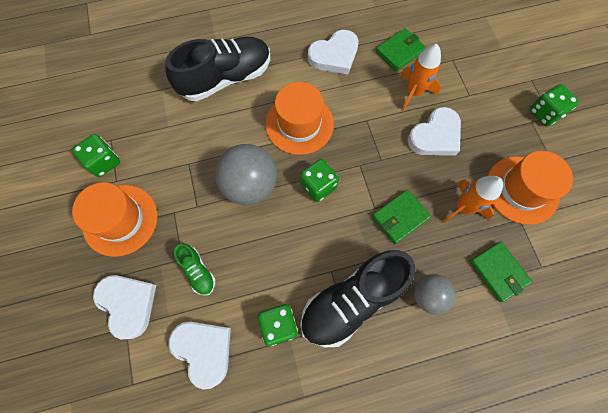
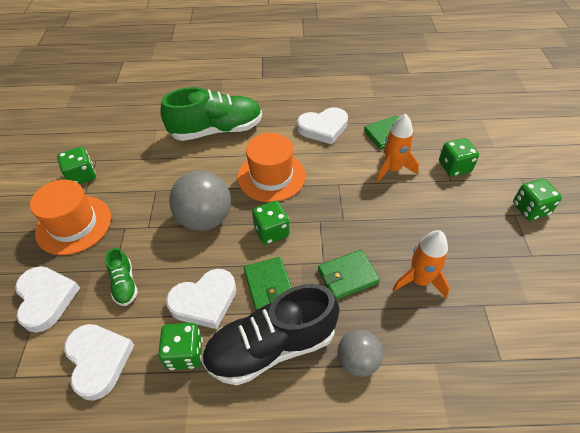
camera: 15 degrees right, 20 degrees down
(226, 78) = (216, 130): black shoe -> green shoe
(435, 136) = (405, 209): white heart -> white heart (204, 301)
(470, 79) = (454, 167): none -> green dice
(498, 272) = (446, 354): green wallet -> green wallet (269, 285)
(521, 190) = (491, 276): orange hat -> none

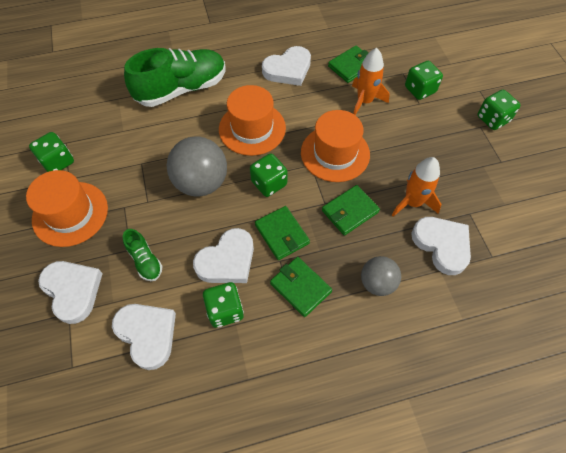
camera: 15 degrees left, 10 degrees up
(271, 346) = (300, 287): black shoe -> green wallet
(348, 214) = (335, 153): none -> orange hat
(443, 334) = (442, 245): none -> white heart

